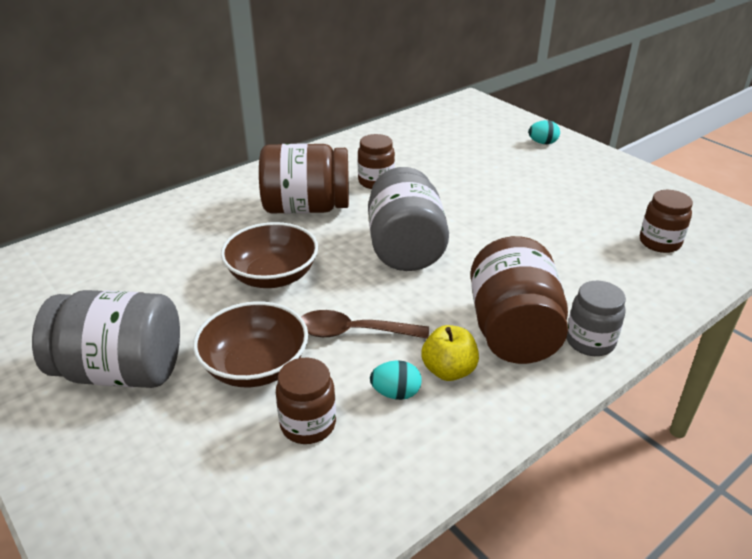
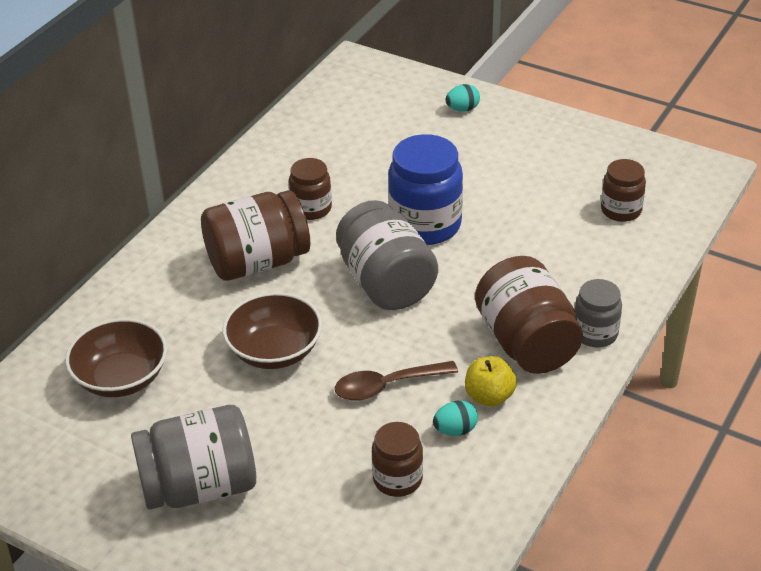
camera: 20 degrees left, 5 degrees up
(255, 366) = (319, 444): brown bowl -> brown bowl (121, 378)
(466, 213) = (425, 225): none -> blue jar

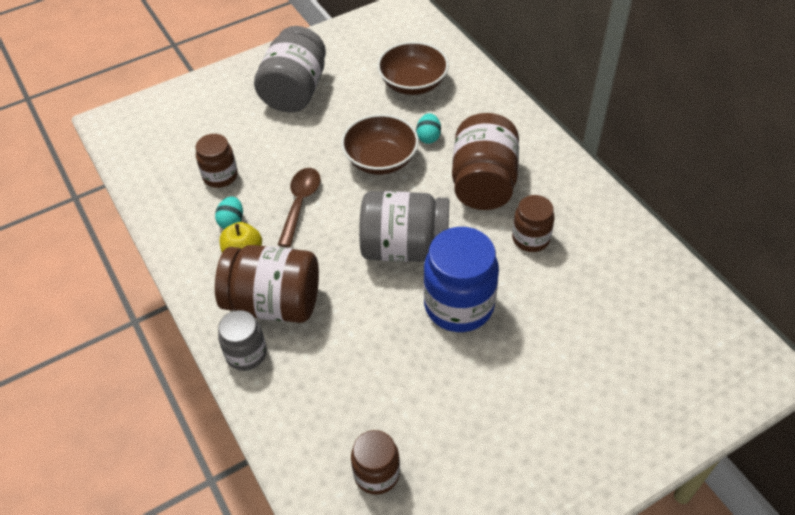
camera: 120 degrees right, 10 degrees up
(462, 109) = (628, 426): turquoise egg -> turquoise egg (428, 137)

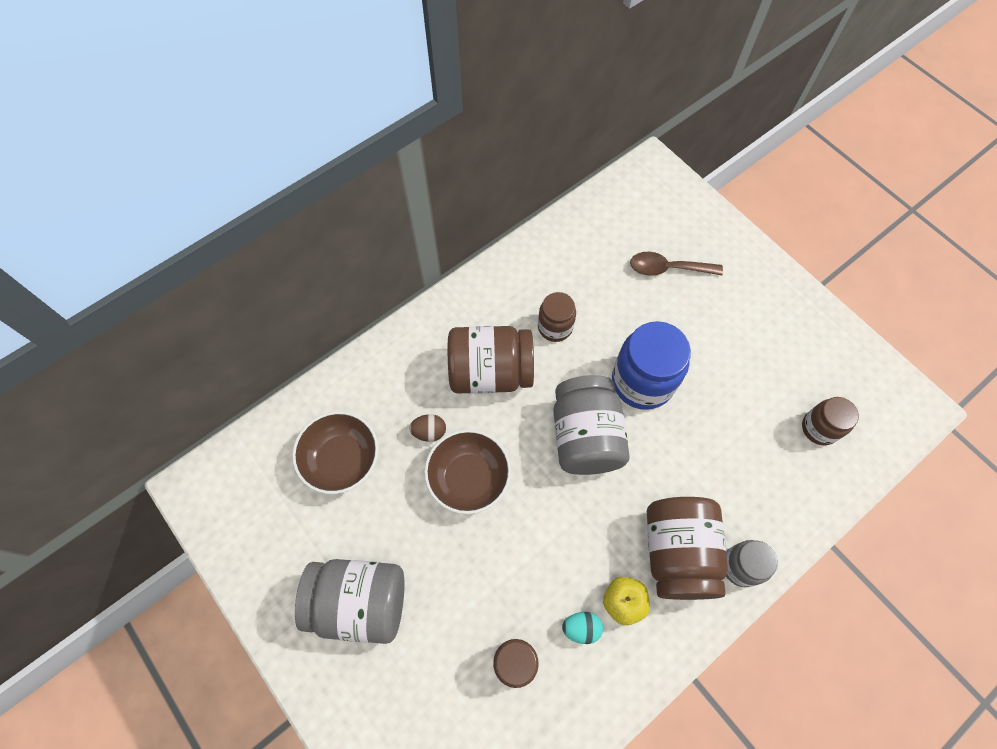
camera: 100 degrees left, 15 degrees up
(300, 203) = (543, 554): brown spoon -> brown spoon (667, 268)
(428, 137) = (429, 432): turquoise egg -> brown egg

